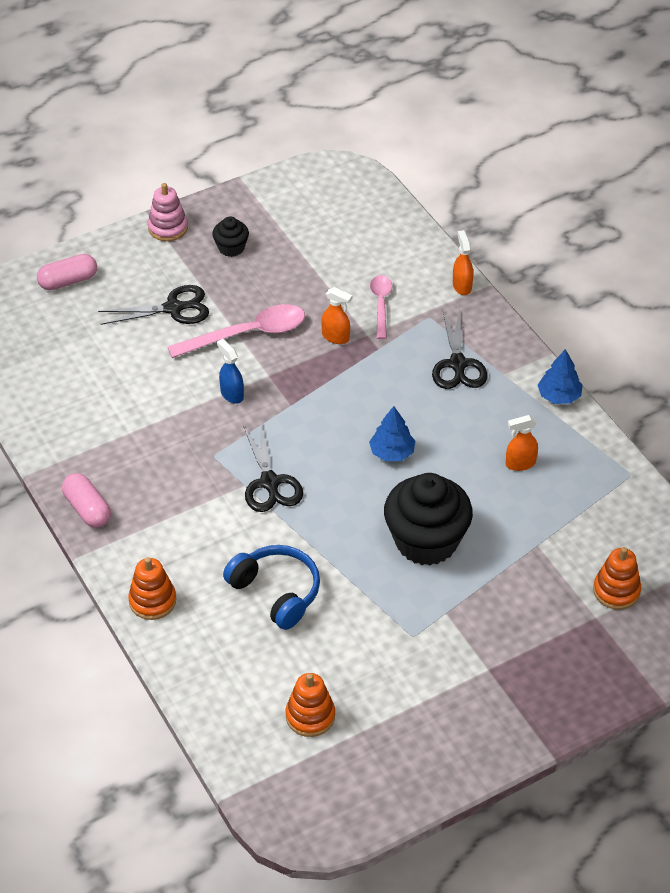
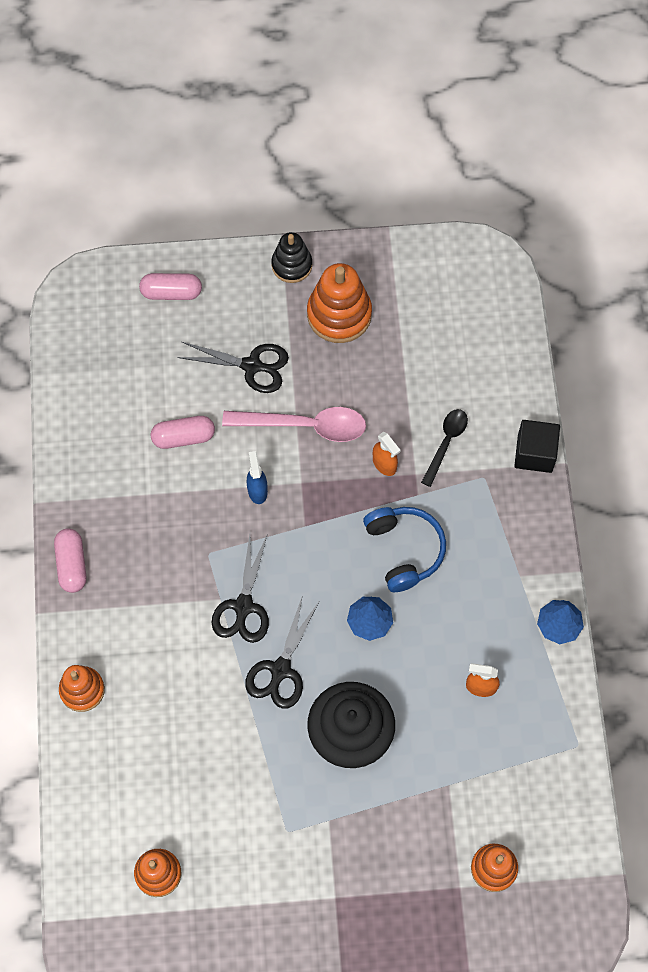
camera: 25 degrees right, 20 degrees up
(140, 379) = (183, 437): none -> pink capsule
(168, 228) = (292, 265): pink stacking toy -> black stacking toy
(231, 248) = (339, 314): black cupcake -> orange stacking toy
(276, 592) = (192, 729): blue headphones -> blue headphones (404, 550)
(381, 305) = (446, 443): pink spoon -> black spoon
(458, 364) = (482, 545): black scissors -> black scissors (280, 670)
(462, 286) = (534, 453): orange spray bottle -> black cube

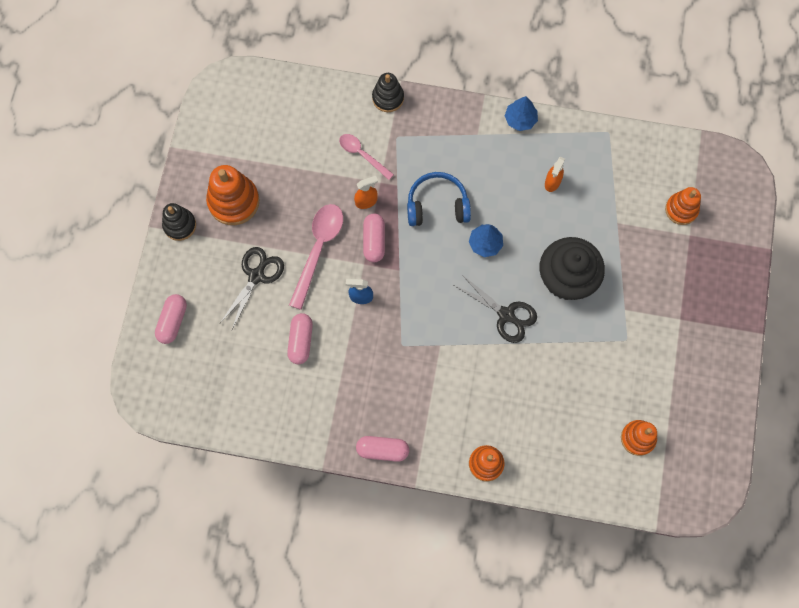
camera: 75 degrees left, 5 degrees up
(243, 606) = (450, 329): black scissors -> none
(334, 487) = (374, 241): none -> pink capsule
(446, 443) = (362, 155): black spoon -> pink spoon
(534, 453) = (388, 98): black cube -> black stacking toy

